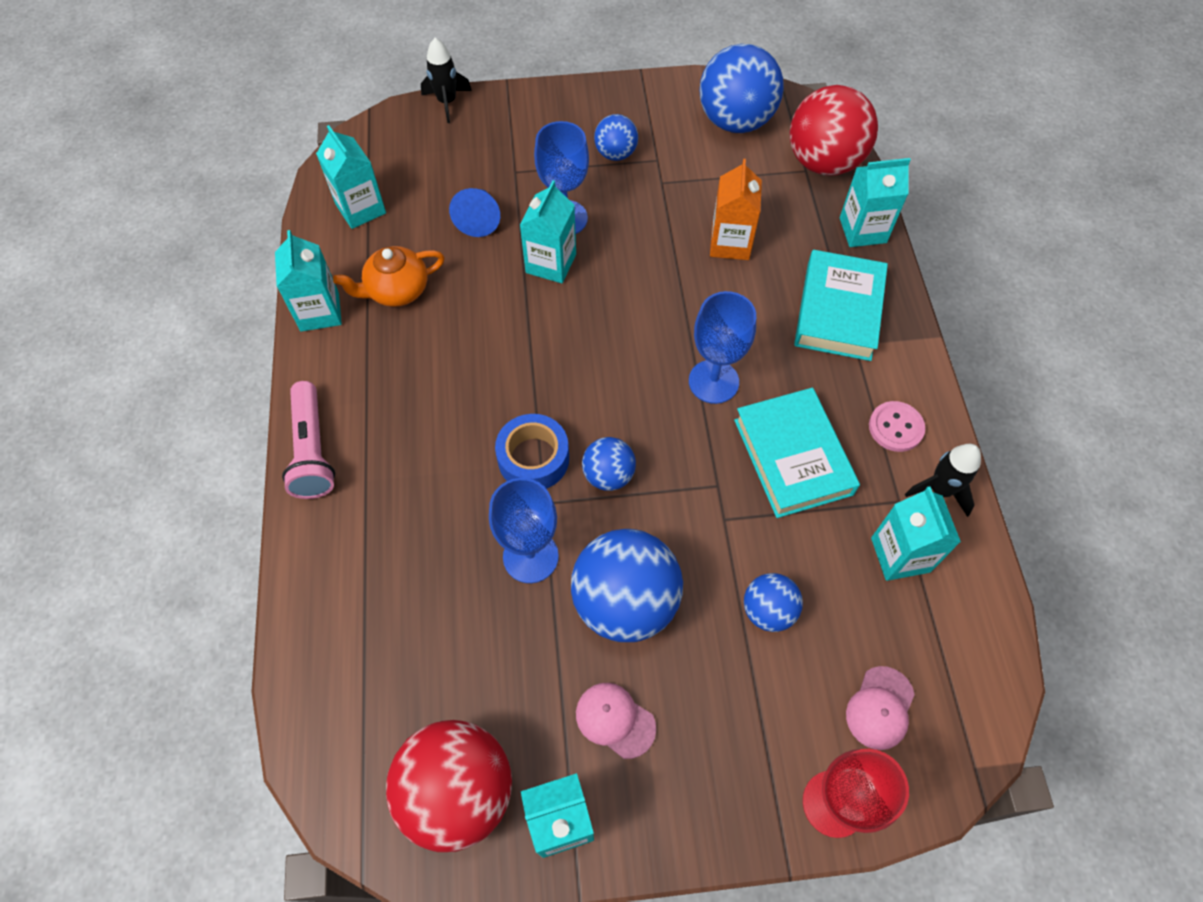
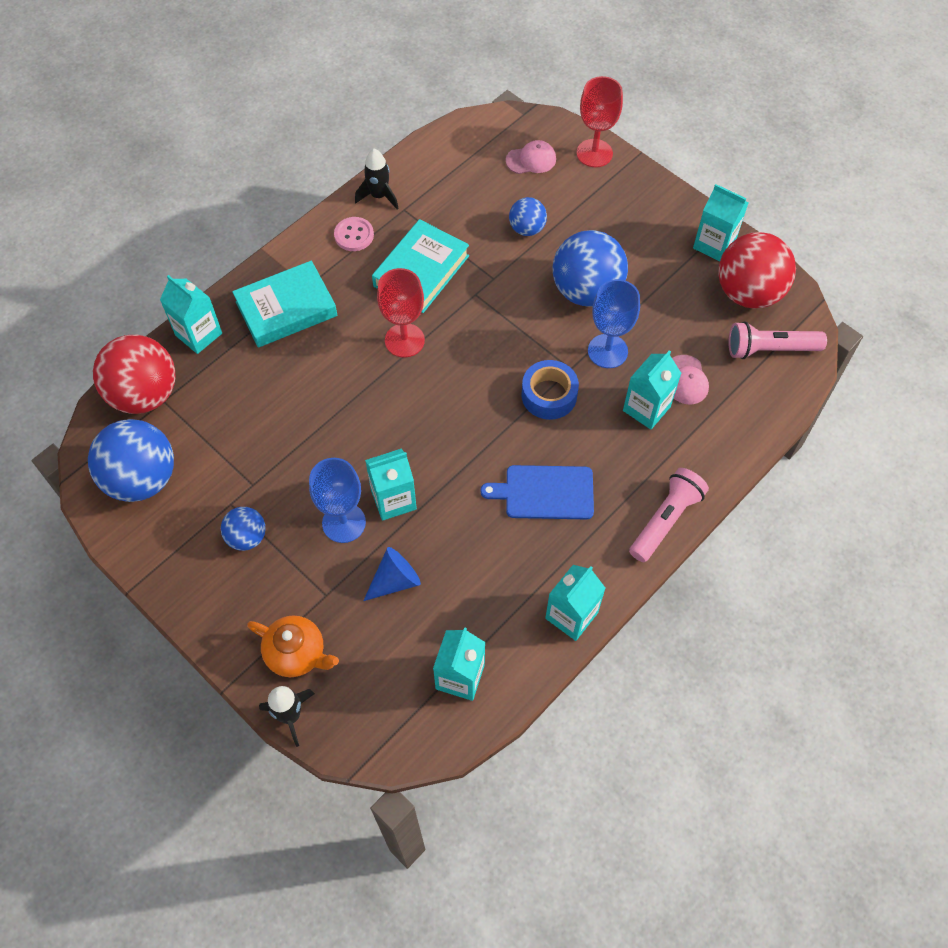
camera: 130 degrees left, 0 degrees up
(368, 737) = (770, 349): none -> pink flashlight
(397, 290) = (507, 580): orange teapot -> orange teapot (297, 653)
(440, 376) = (545, 492): none -> blue cutting board
(608, 475) = (521, 350): blue ball -> none
(615, 720) = (648, 255): pink cap -> pink cap (686, 380)
(713, 381) = (404, 340): blue goblet -> red goblet
(730, 243) = (278, 403): orange carton -> none
(900, 555) = (438, 193): turquoise carton -> turquoise carton (646, 408)

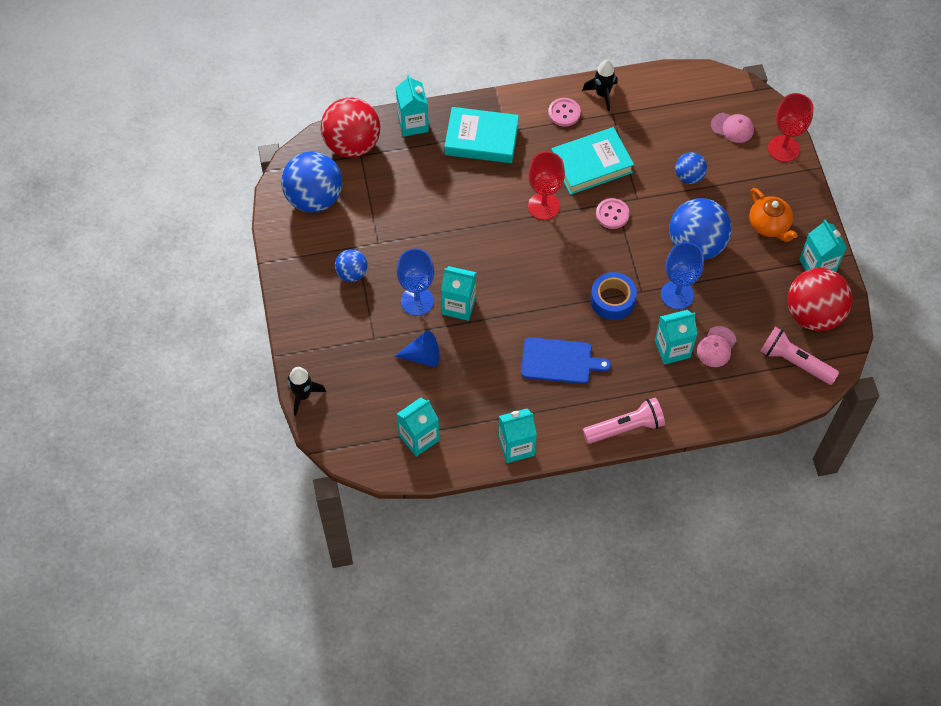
camera: 35 degrees right, 0 degrees up
(297, 653) = (332, 362): orange teapot -> orange teapot (769, 225)
(481, 308) = (612, 214): none -> pink button
(545, 492) = (559, 361): blue cutting board -> blue cutting board turned 150 degrees clockwise

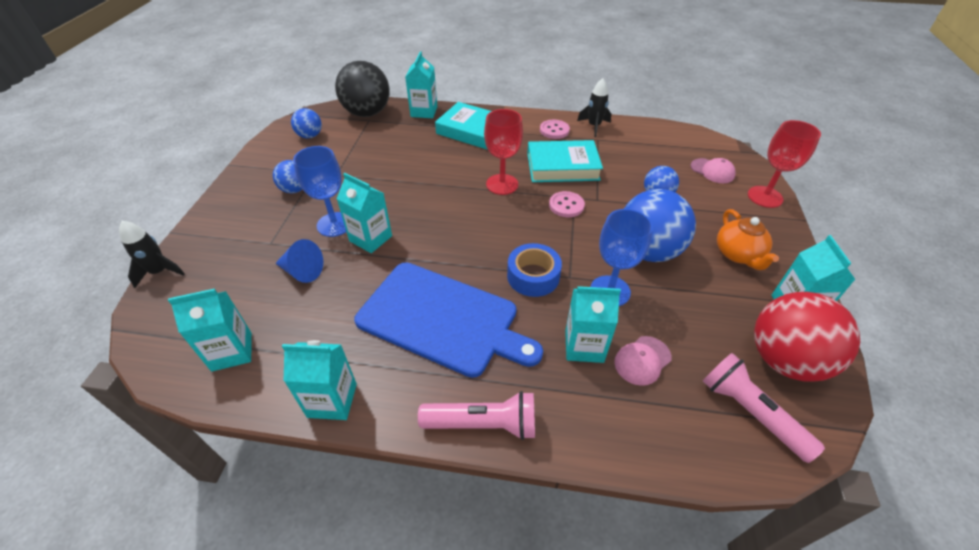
camera: 20 degrees right, 15 degrees down
(314, 198) = (310, 136): blue ball -> blue ball, size x0.53
(352, 144) = (367, 113): red ball -> black ball
(559, 361) = (442, 319): blue cutting board -> blue cutting board, size x1.69

